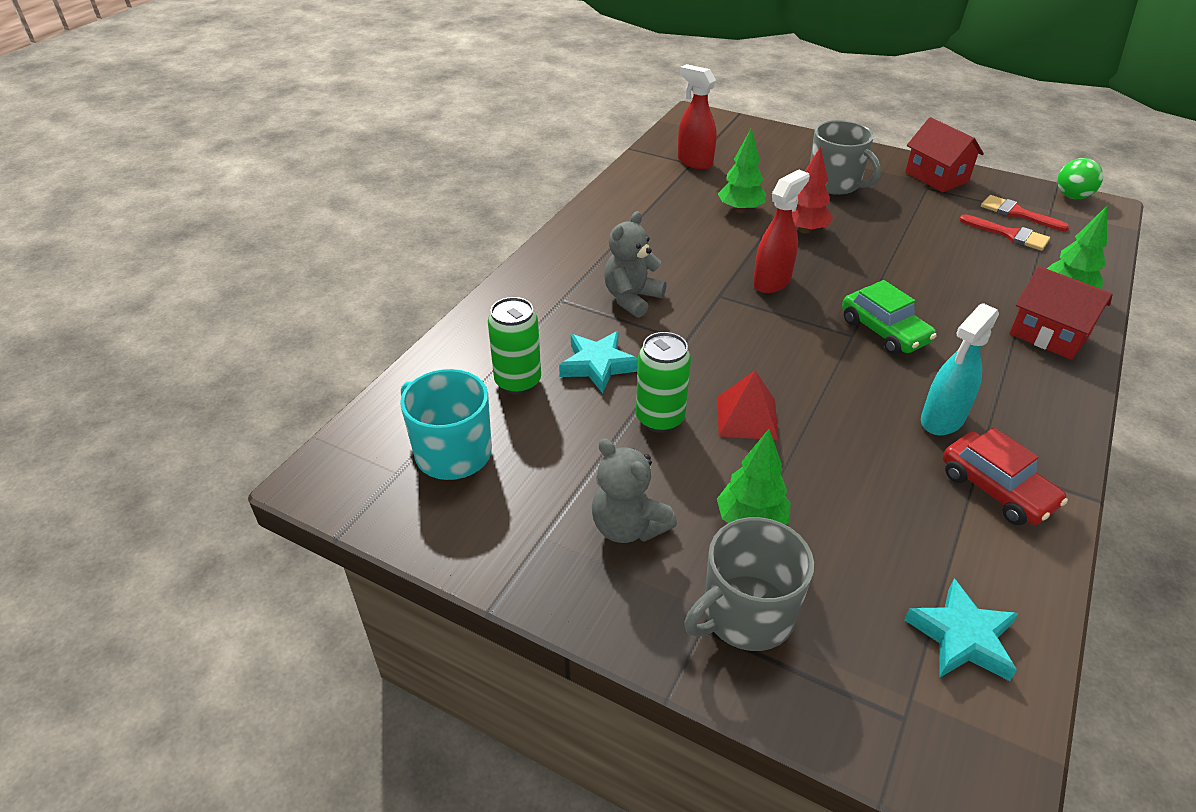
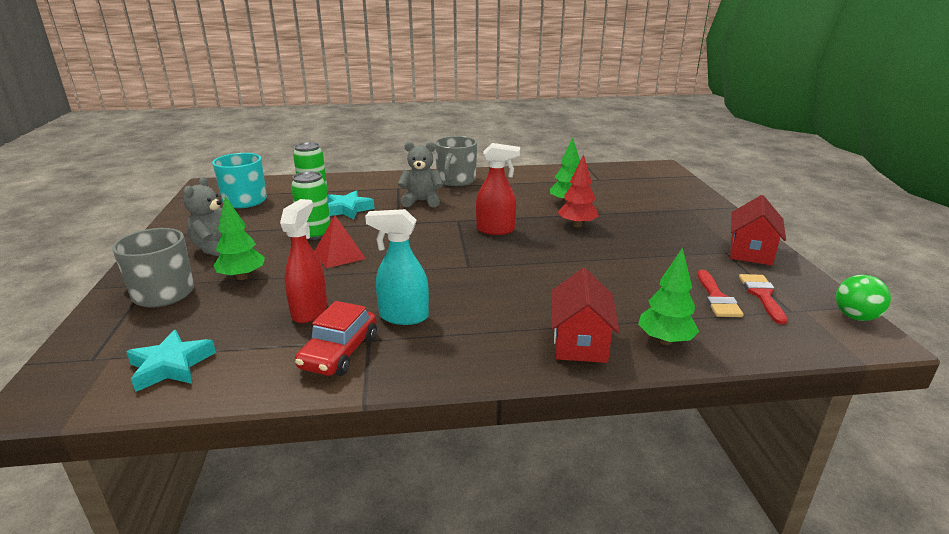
camera: 55 degrees right, 15 degrees down
(694, 161) = (602, 179): red spray bottle -> red spray bottle (310, 311)
(835, 183) = (660, 221): grey mug -> grey mug (456, 180)
(884, 331) = (488, 275): green car -> none

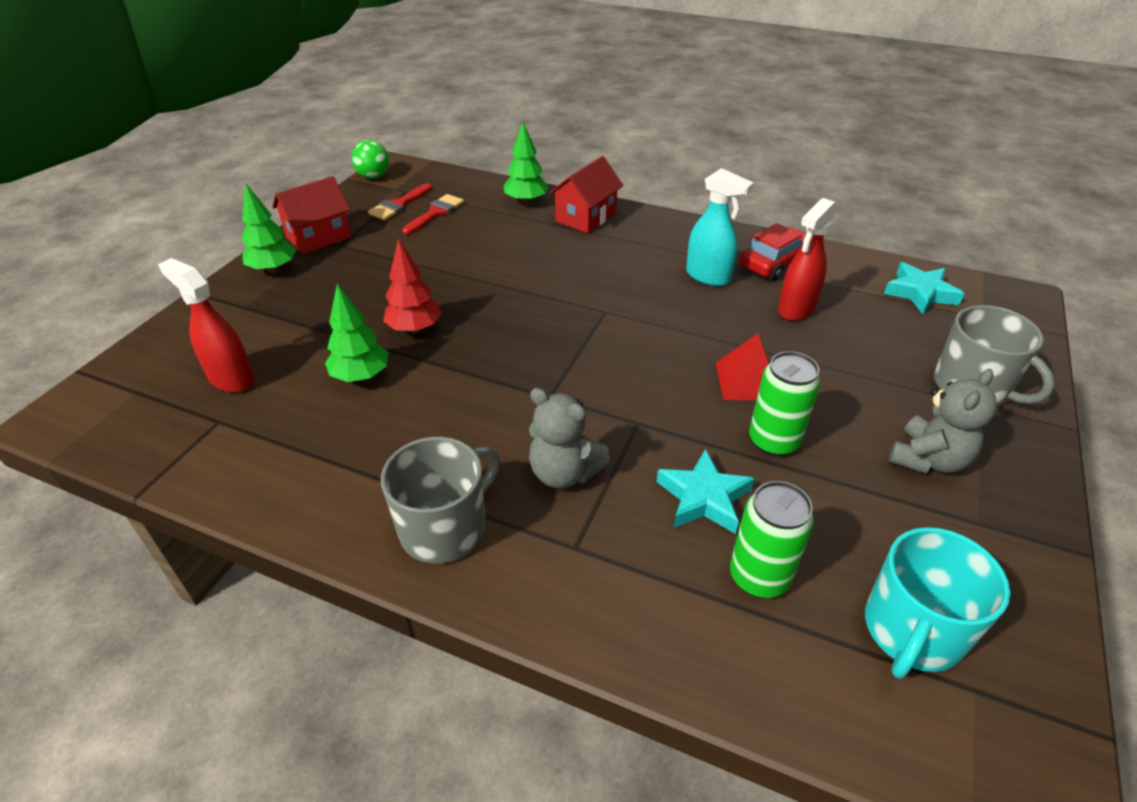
camera: 150 degrees left, 15 degrees up
(242, 277) = (876, 382): green tree -> green tree (273, 269)
(496, 230) = (519, 356): red spray bottle -> red spray bottle (231, 379)

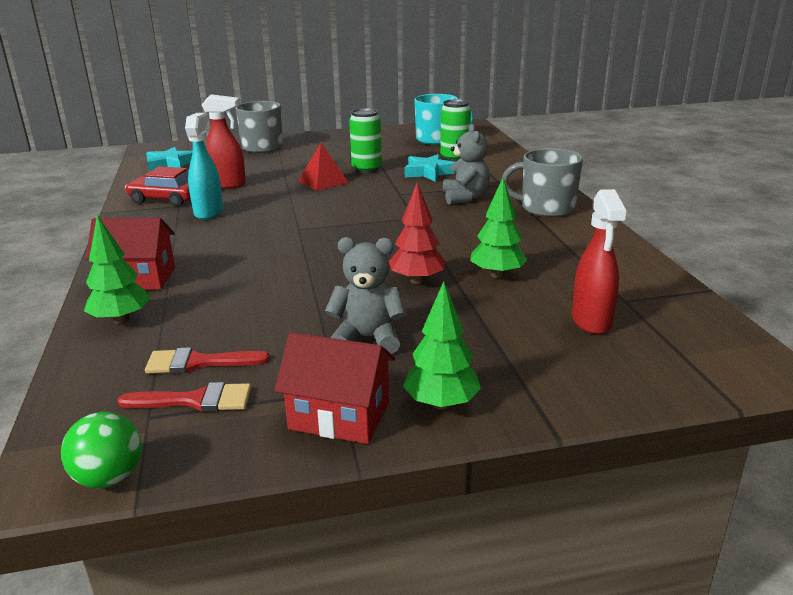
camera: 125 degrees left, 15 degrees down
(928, 459) = (334, 147): grey teddy bear -> grey teddy bear (368, 338)

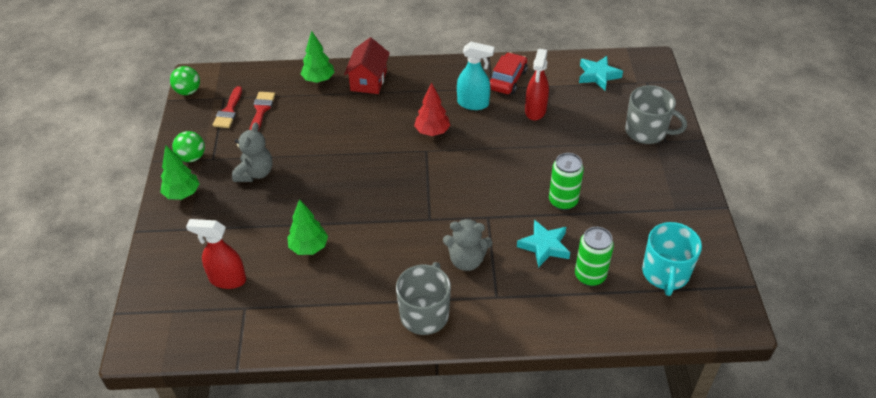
camera: 100 degrees right, 20 degrees up
(323, 181) = (532, 169): red pyramid -> none
(339, 416) = (192, 157): red house -> green ball
(417, 280) = (317, 204): red tree -> red tree (432, 132)

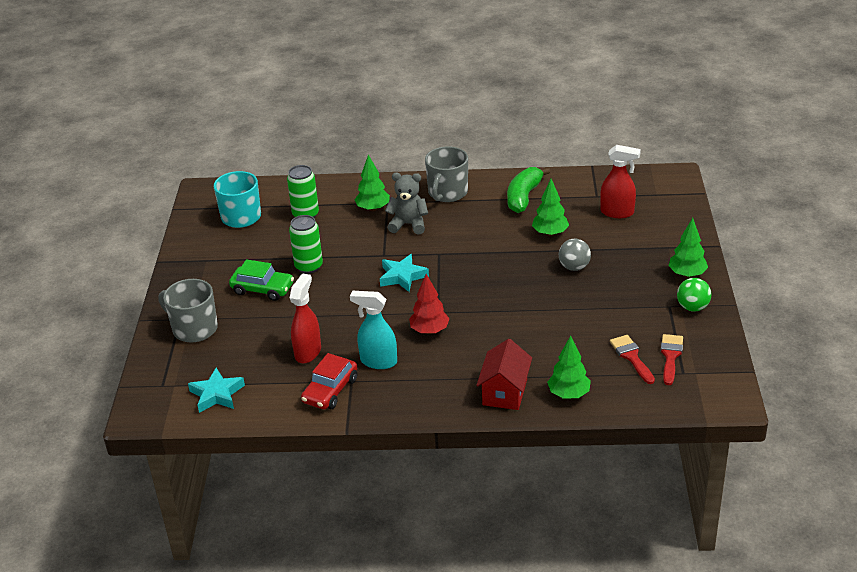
camera: 175 degrees left, 10 degrees down
(188, 91) = (732, 381): green ball -> none
(255, 173) = (618, 292): grey teddy bear -> none
(261, 110) = (631, 357): red brush -> red brush turned 150 degrees clockwise
(291, 202) = (574, 267): none -> grey ball
(332, 306) = (523, 197): none -> green banana
(512, 286) = (373, 208): none -> green tree
(544, 246) = (337, 234): turquoise star -> turquoise star (402, 276)
(600, 174) = (262, 289): none -> green car

